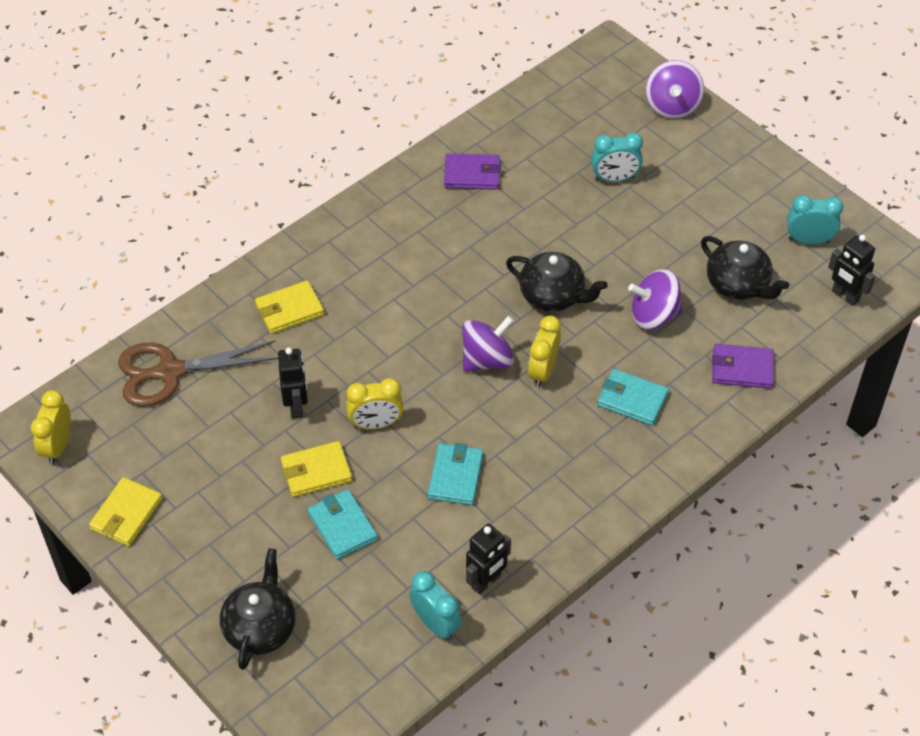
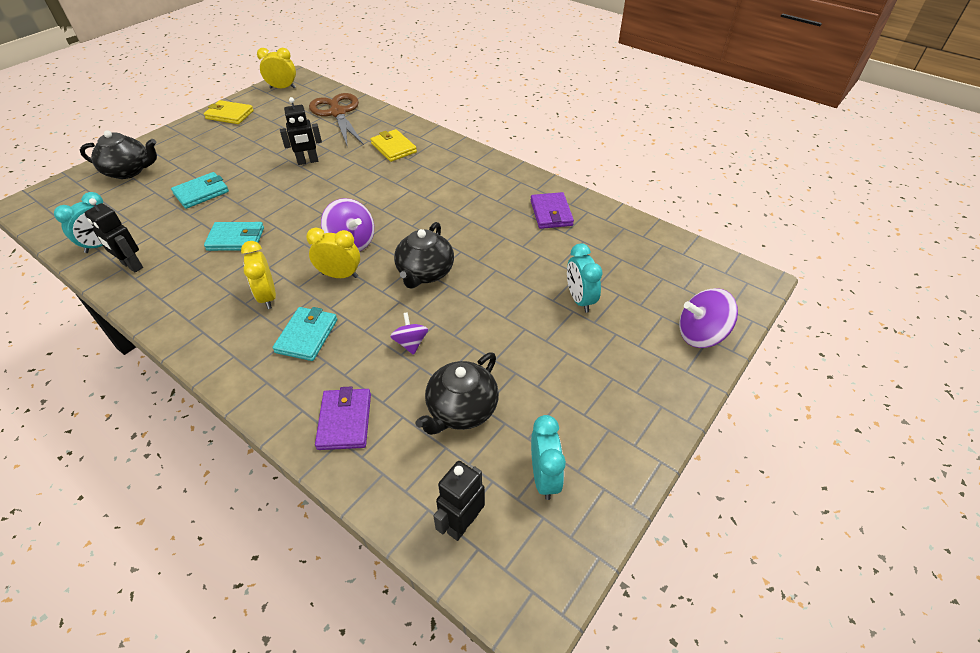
camera: 80 degrees right, 5 degrees down
(316, 471) = (251, 176): yellow wallet -> none
(376, 424) = (290, 196): yellow clock -> yellow clock (267, 297)
(653, 315) = (411, 343): purple spinning top -> purple spinning top, size x0.60

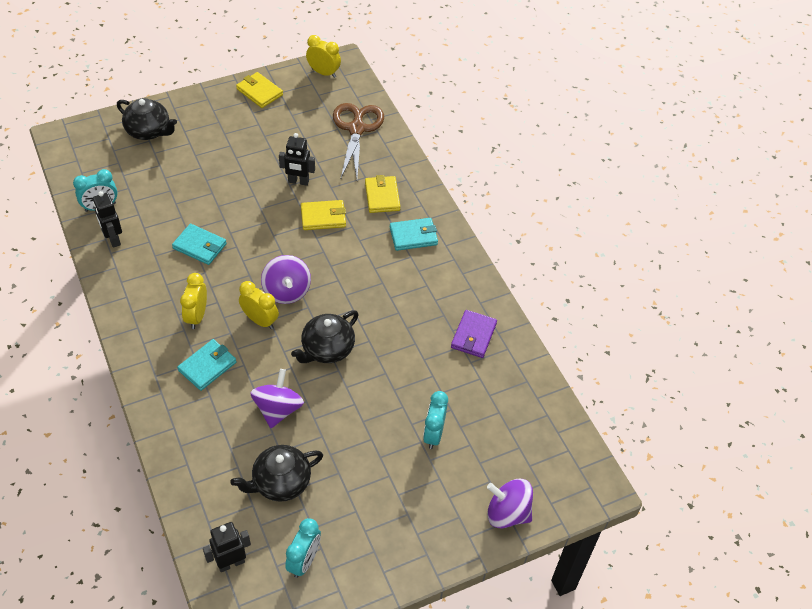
camera: 25 degrees right, 5 degrees up
(201, 192) = (195, 182): turquoise wallet -> turquoise wallet (413, 236)
(344, 421) = (197, 450): purple wallet -> none
(349, 178) = (323, 217): none -> yellow wallet
(411, 343) = (278, 409): purple spinning top -> purple spinning top, size x1.67

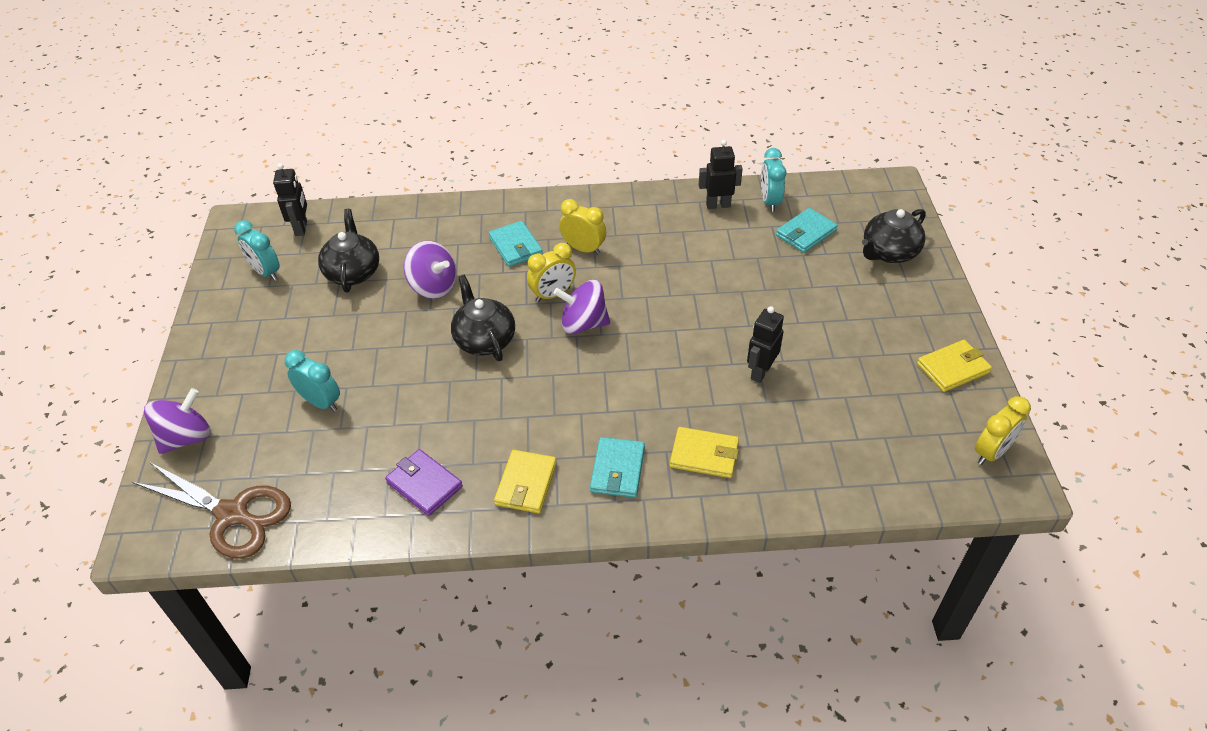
camera: 115 degrees right, 5 degrees down
(200, 246) = (682, 266): turquoise wallet -> turquoise wallet (806, 233)
(323, 217) = (688, 382): yellow wallet -> yellow wallet (526, 484)
(356, 129) = (852, 461): brown scissors -> brown scissors (232, 514)

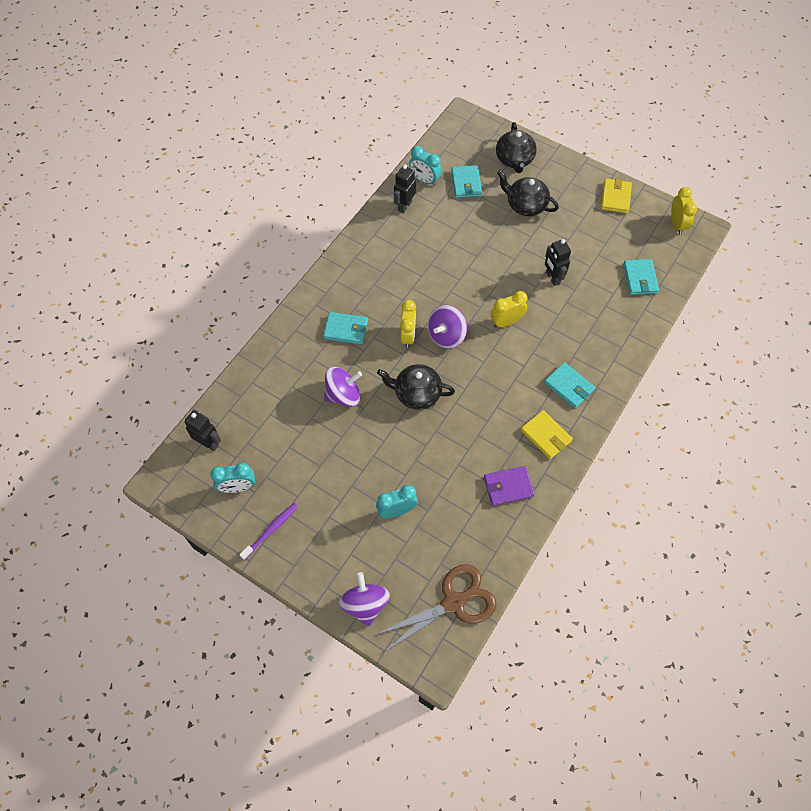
camera: 55 degrees left, 15 degrees up
(232, 320) = (271, 530): none -> purple toothbrush
(353, 272) = (287, 434): black teapot -> black teapot (525, 205)
(583, 249) = (381, 296): yellow clock -> yellow clock (506, 322)
(704, 455) = (589, 341): yellow wallet -> none
(857, 458) = (640, 278): none -> turquoise wallet

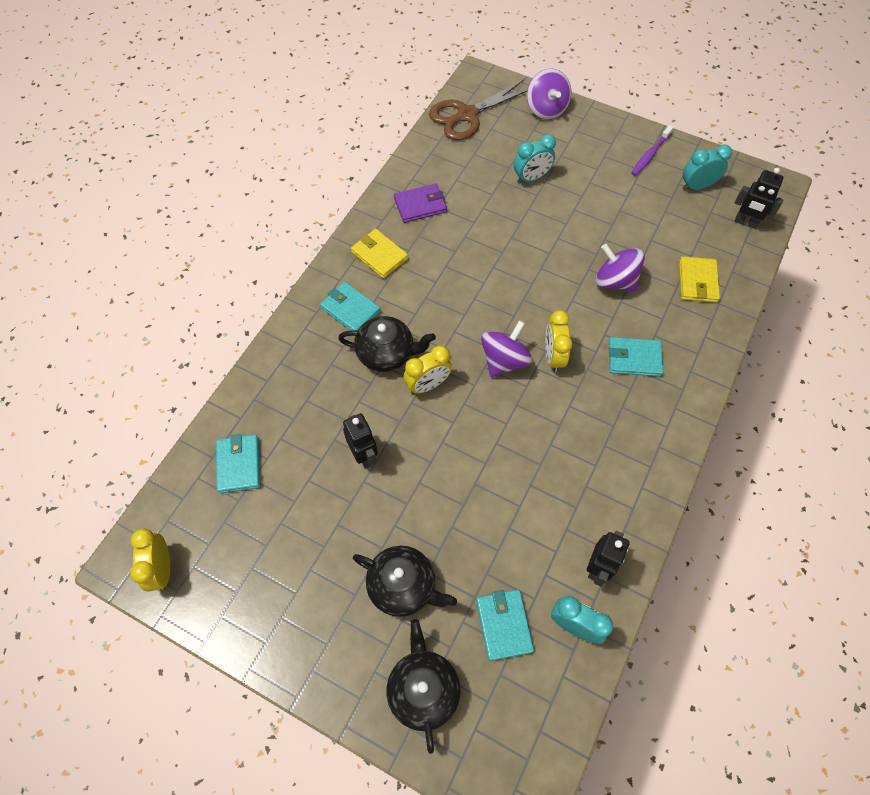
camera: 175 degrees right, 0 degrees up
(343, 395) = (615, 281): purple spinning top -> purple spinning top turned 60 degrees clockwise
(416, 394) = (530, 288): black teapot -> black teapot (386, 353)
(615, 197) = (253, 616): yellow wallet -> yellow wallet (697, 281)

